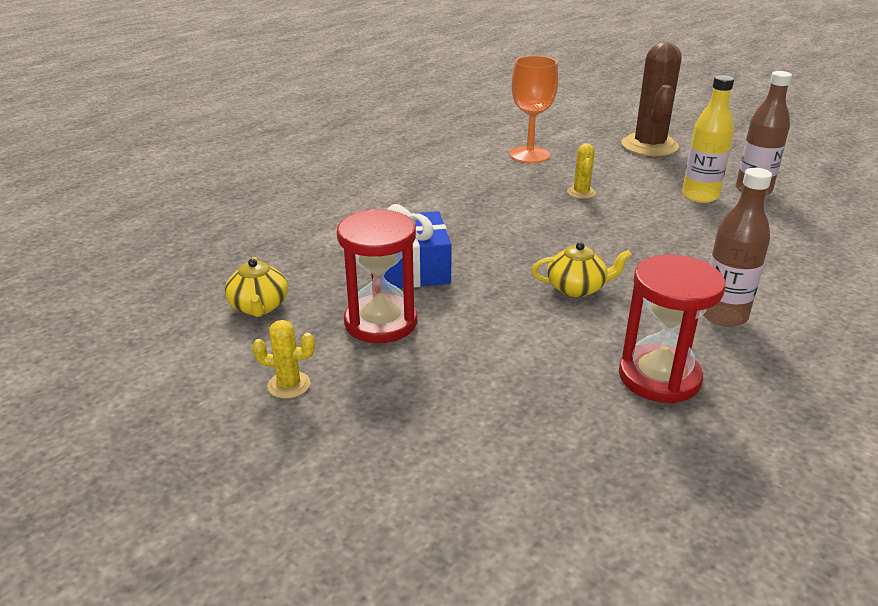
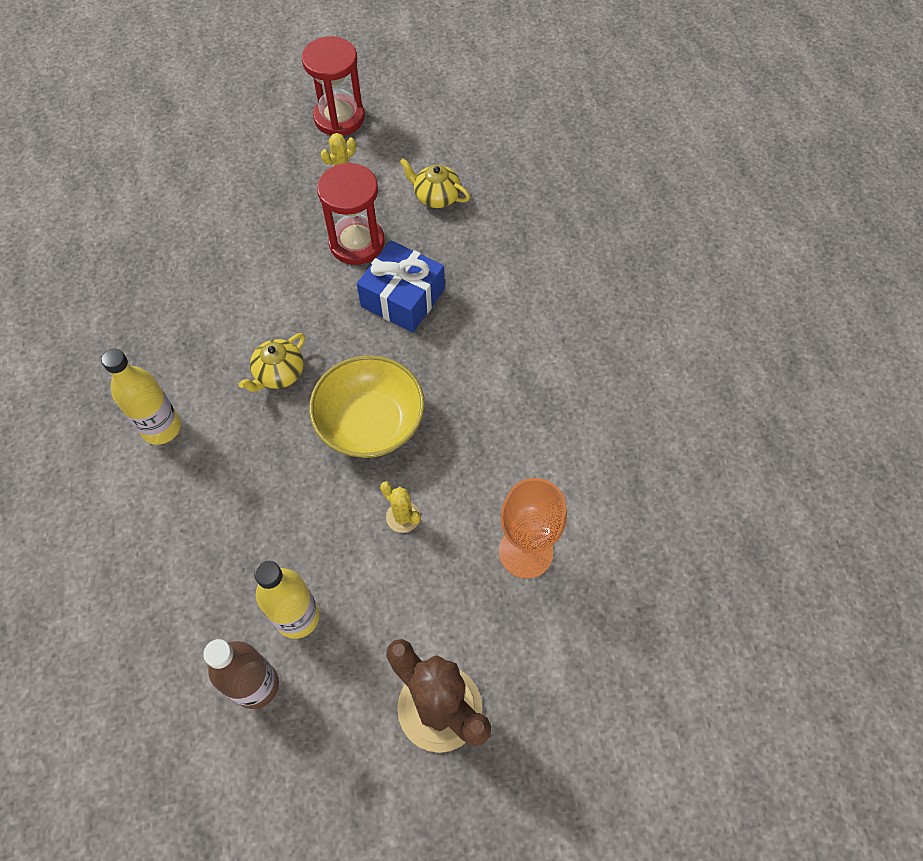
camera: 130 degrees right, 30 degrees up
(542, 231) = (370, 423): none -> yellow bowl
(659, 377) = (163, 333): red hourglass -> red hourglass (339, 118)
(723, 316) = (161, 428): brown bottle -> yellow bottle

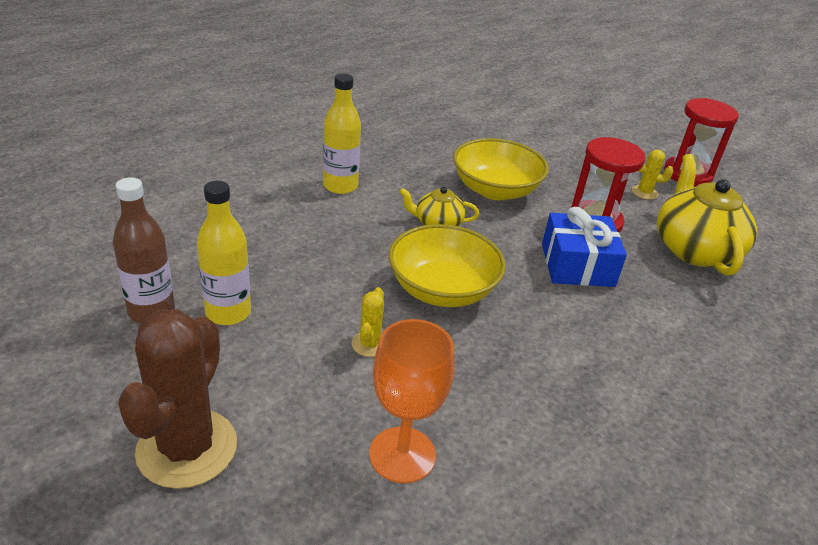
camera: 55 degrees right, 25 degrees down
(259, 292) = (495, 190): none -> yellow bowl
(436, 196) = (694, 249): yellow teapot -> yellow teapot, size x1.90

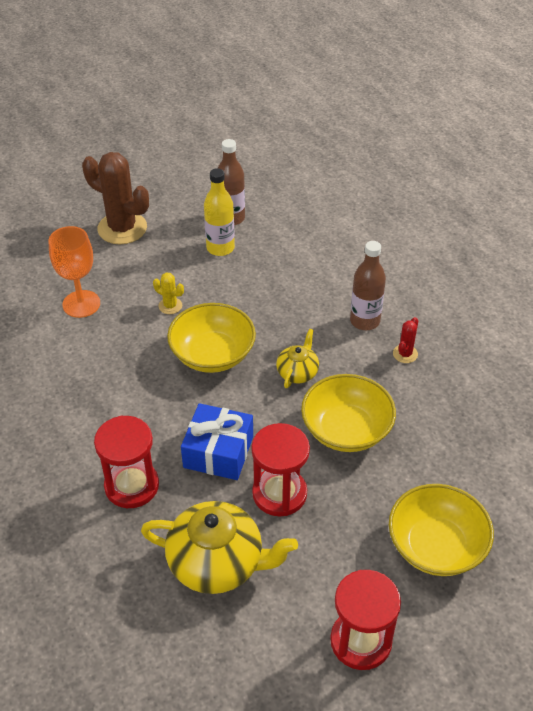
camera: 110 degrees right, 10 degrees up
(340, 186) = (365, 321): yellow bottle -> brown bottle
(379, 162) = (405, 354): none -> red cactus
(580, 146) = (436, 546): none -> yellow bowl
(644, 192) = (325, 567): yellow cactus -> none
(667, 321) = (132, 486): none -> red hourglass

